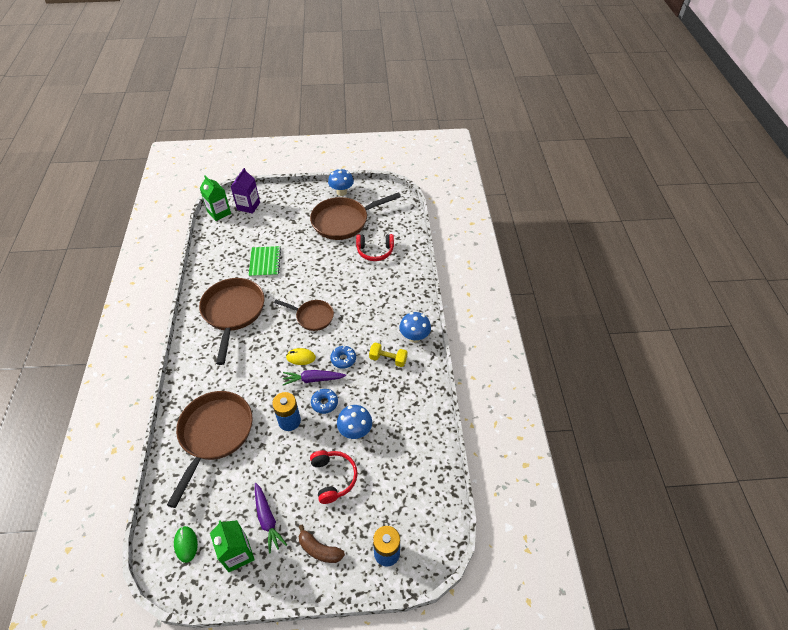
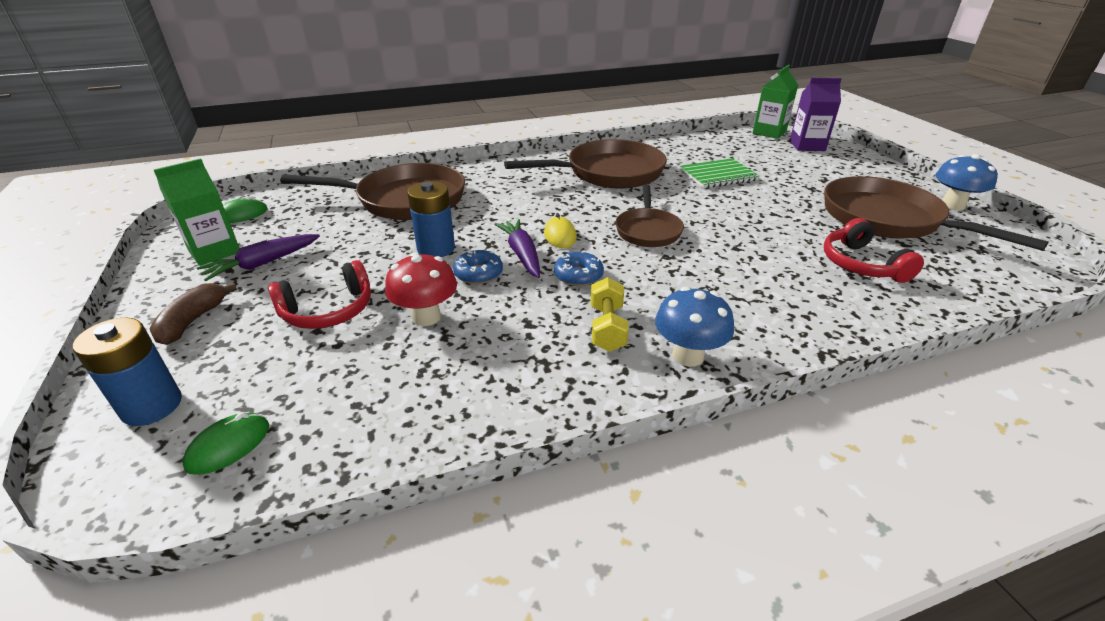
camera: 75 degrees right, 15 degrees down
(355, 431) = (426, 317): blue mushroom -> red mushroom
(421, 513) = (229, 446): none -> green mouse

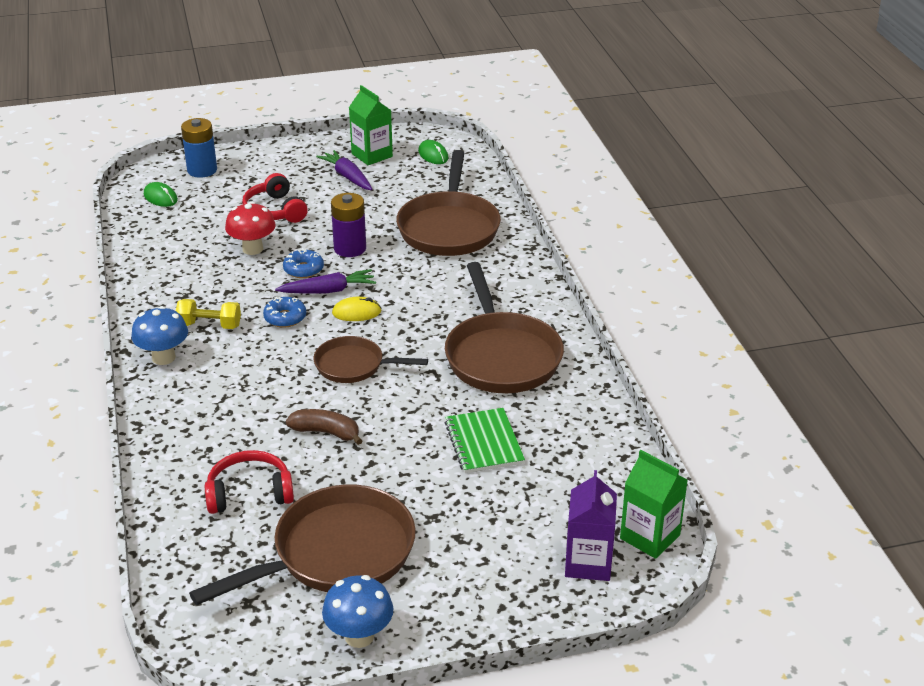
camera: 95 degrees right, 0 degrees up
(192, 321) = (280, 165): brown banana -> brown banana (326, 432)
(436, 248) = (350, 248): blue battery -> purple battery

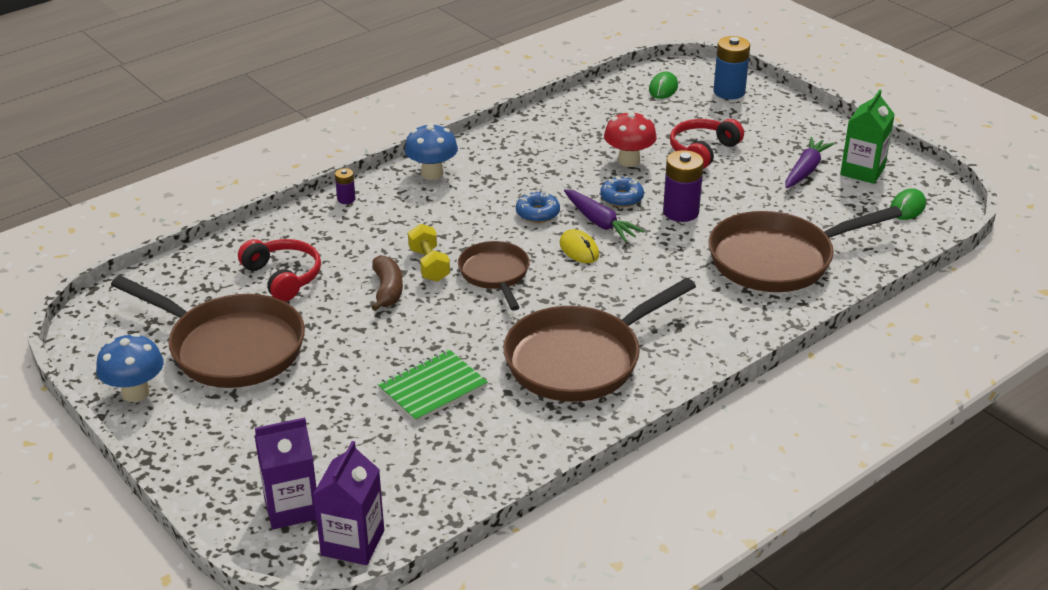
camera: 65 degrees right, 0 degrees up
(154, 421) = (346, 199): none -> purple battery
(209, 325) = (494, 179): yellow dumbbell -> yellow dumbbell (429, 265)
(650, 537) = (353, 543): green carton -> purple carton

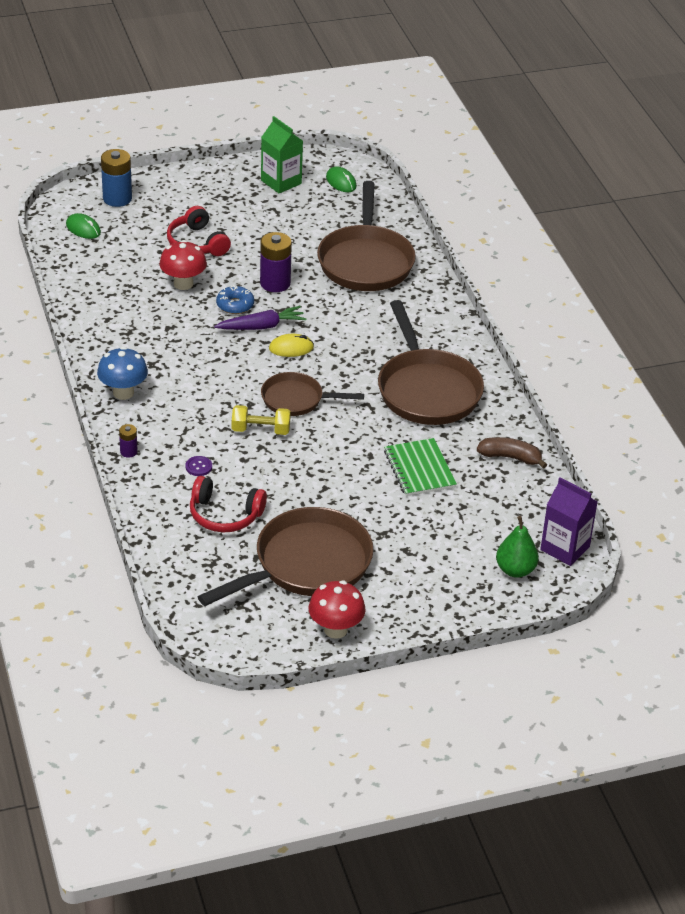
camera: 70 degrees left, 5 degrees up
(135, 392) = (335, 629): blue mushroom -> red mushroom
(283, 277) = (225, 515): red headphones -> red headphones turned 150 degrees counterclockwise
(291, 508) = (515, 570): purple carton -> green pear
(347, 243) = (198, 467): none -> purple button
(387, 290) = (281, 461): brown banana -> brown banana (510, 457)
(537, 213) = (226, 353): blue donut -> none
(805, 170) = (261, 206): purple carrot -> none

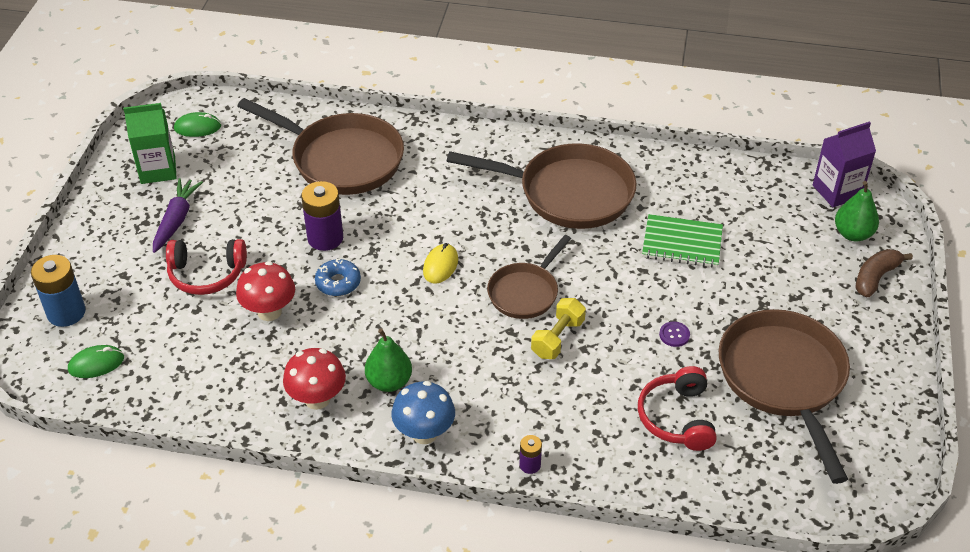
camera: 60 degrees left, 5 degrees up
(158, 361) = (389, 382): none -> green pear
(198, 467) = (589, 411): purple button -> purple button (674, 335)
(225, 515) = (677, 417): red headphones -> red headphones turned 135 degrees clockwise
(262, 326) = (389, 275): purple carrot -> purple carrot (176, 220)
(335, 629) = (888, 393): red mushroom -> red mushroom (317, 399)
(510, 457) = (697, 177): brown banana -> brown banana (875, 278)

